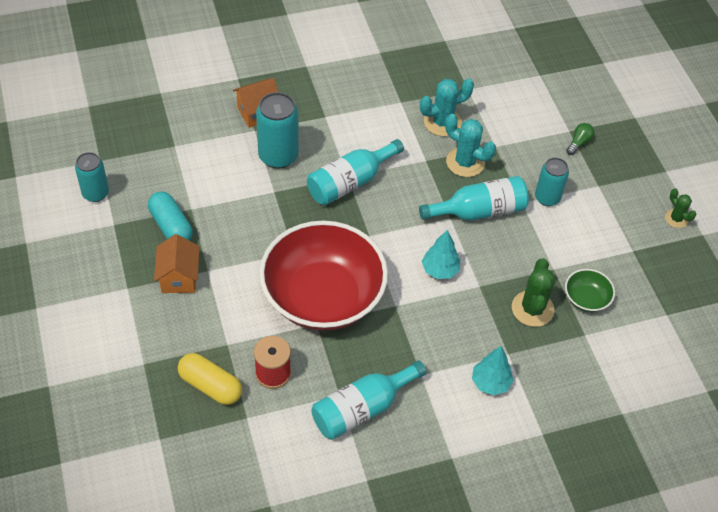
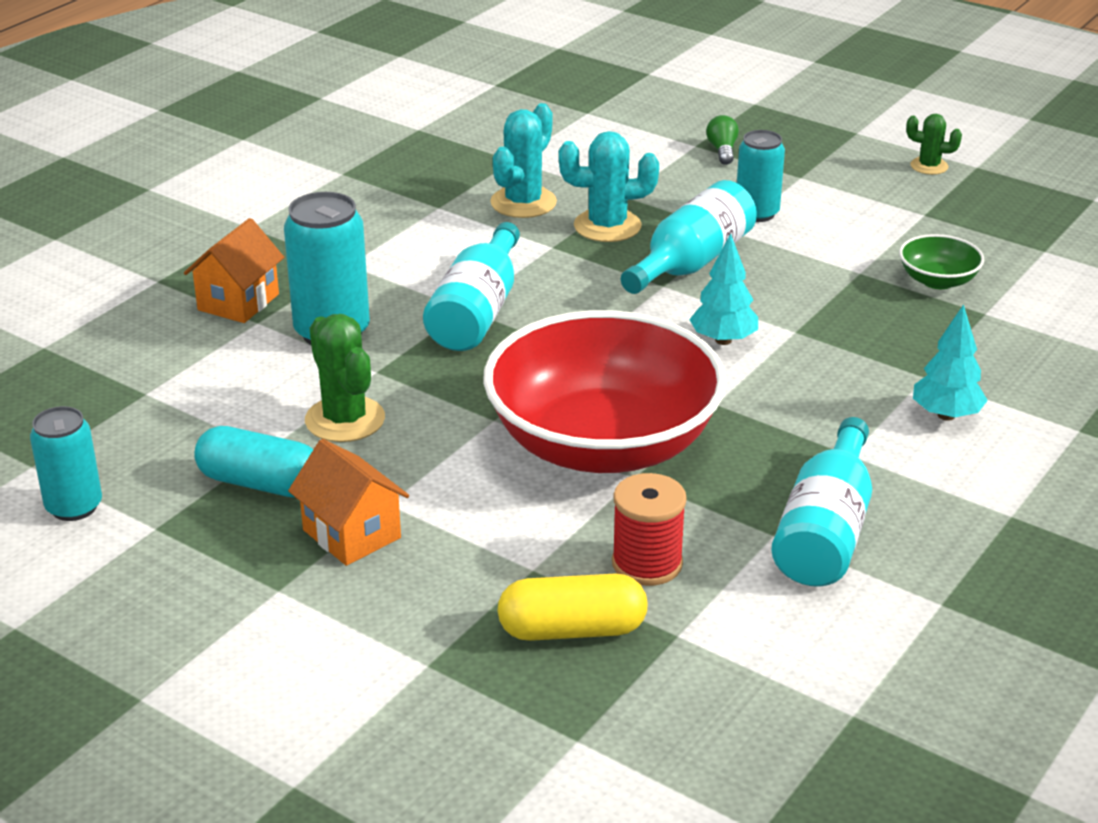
camera: 35 degrees left, 20 degrees down
(532, 309) = (890, 320): green cactus -> green cactus (345, 420)

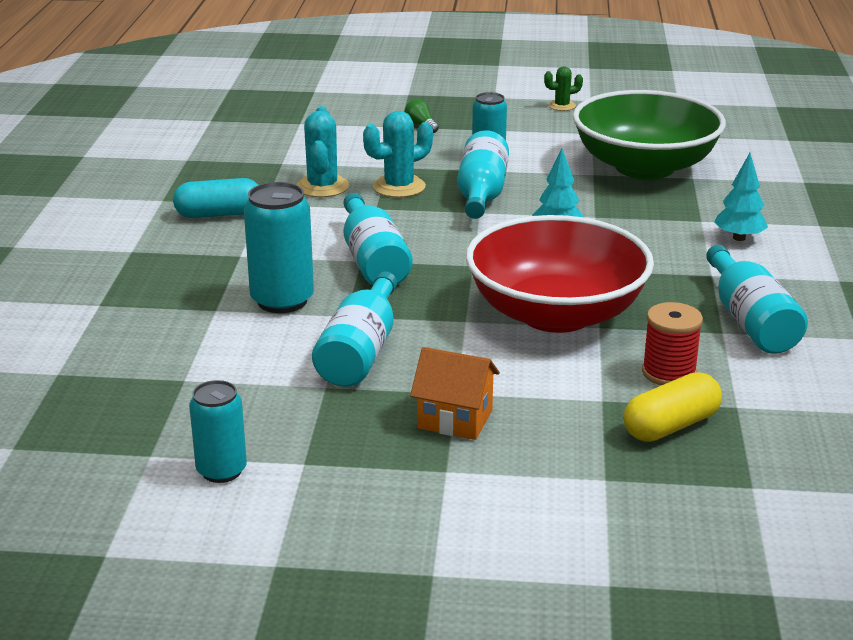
camera: 30 degrees left, 5 degrees down
(238, 302) = (184, 301): orange house -> none
(260, 483) = (348, 409): turquoise capsule -> turquoise capsule (219, 214)
(345, 420) = (361, 352): green cactus -> turquoise bottle
(938, 280) = (644, 167): green bowl -> green bowl, size x2.48

